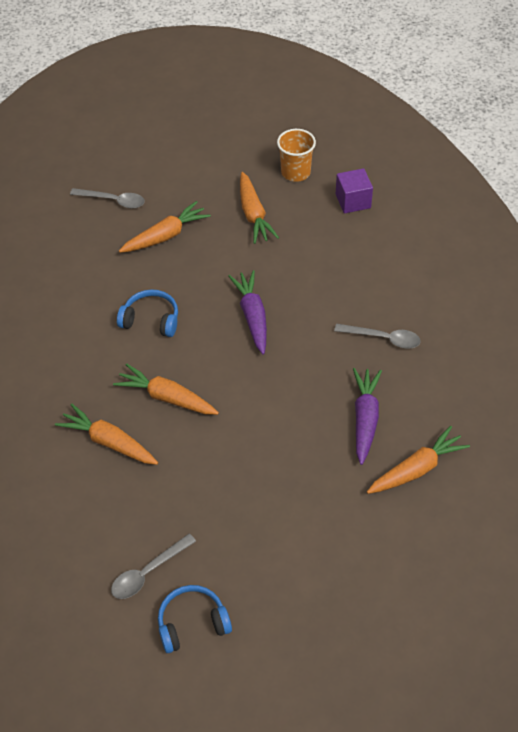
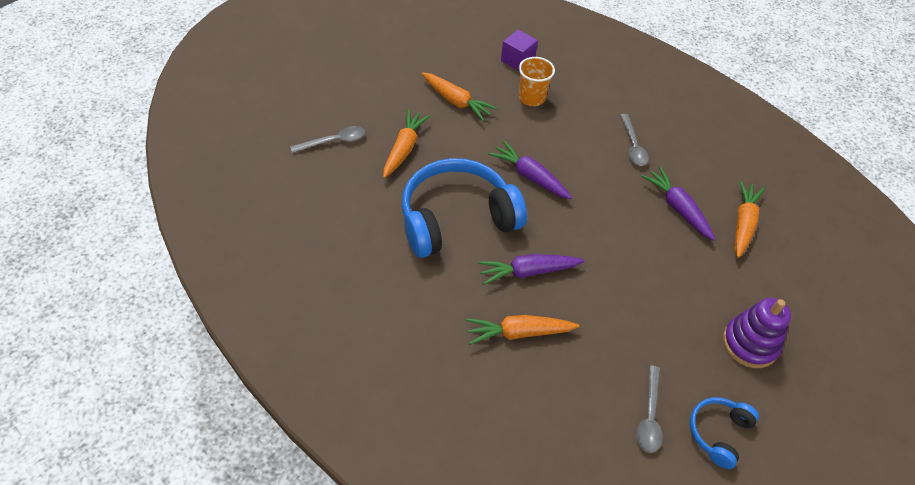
camera: 40 degrees left, 0 degrees up
(151, 320) = (457, 219): blue headphones -> blue headphones, size x2.08
(167, 397) = (528, 272): orange carrot -> purple carrot
(295, 172) = (457, 57): orange cup -> orange cup (532, 98)
(302, 573) = (749, 344): none -> purple stacking toy
(383, 338) = (633, 146): grey spoon -> grey spoon turned 105 degrees clockwise

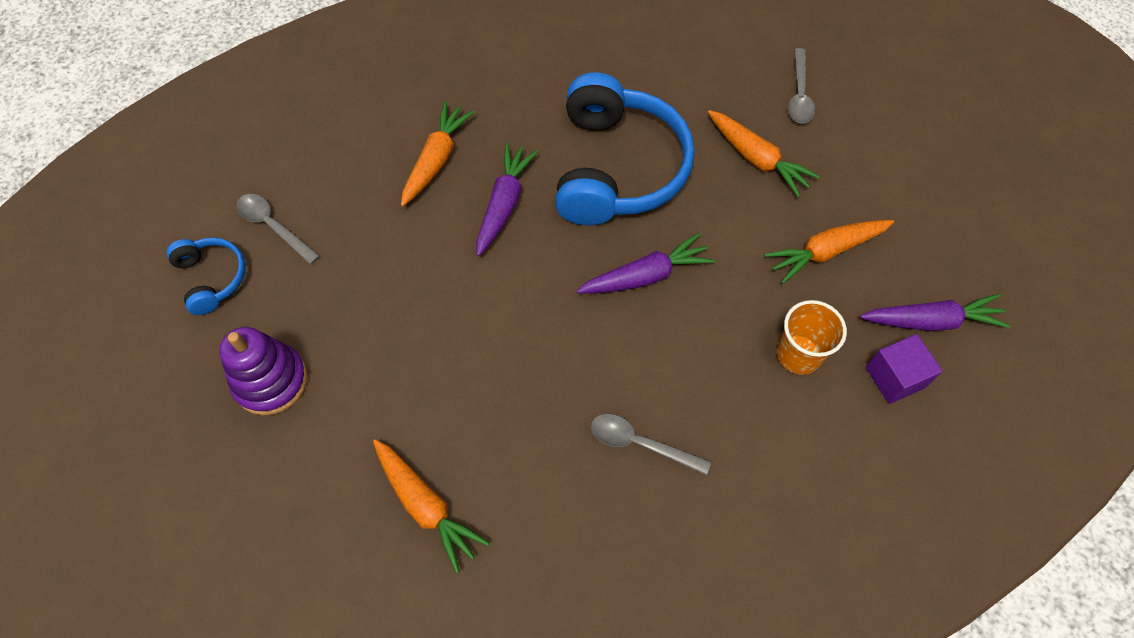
camera: 120 degrees right, 10 degrees up
(677, 208) = (500, 432): purple carrot -> purple carrot (931, 321)

